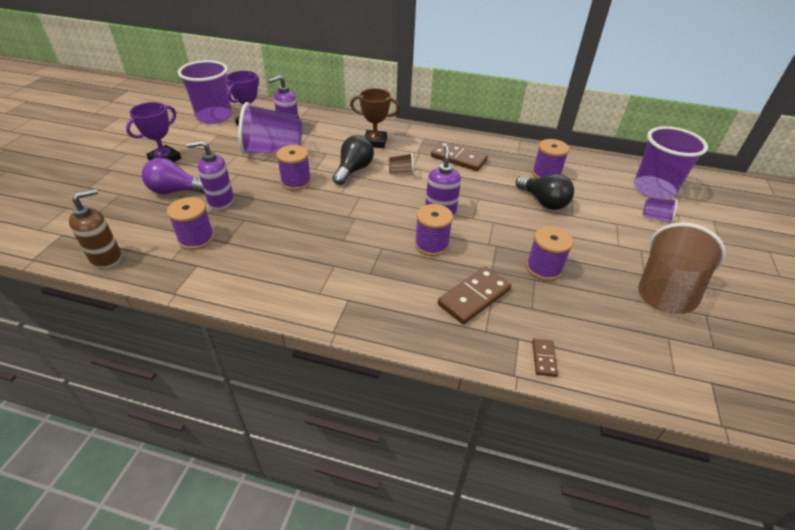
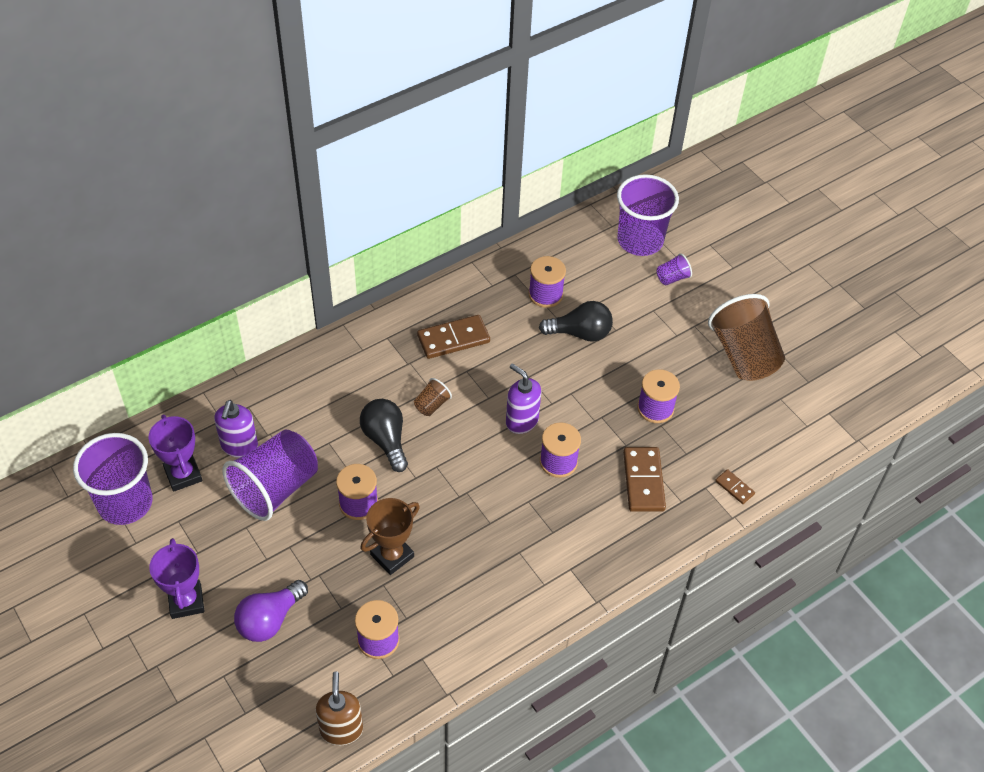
camera: 50 degrees left, 10 degrees up
(221, 201) = (330, 588): purple soap dispenser -> none
(375, 142) = (351, 385): brown trophy -> brown trophy (392, 555)

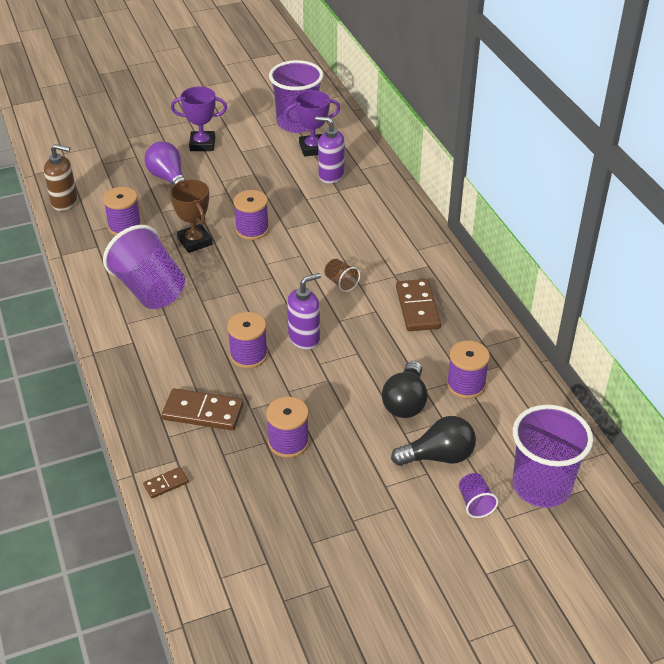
camera: 105 degrees right, 10 degrees down
(275, 488) = (283, 189): purple cup -> purple cup (149, 290)
(386, 440) = (311, 251): black light bulb -> black light bulb (438, 456)
(743, 355) = (340, 543): brown cup -> none

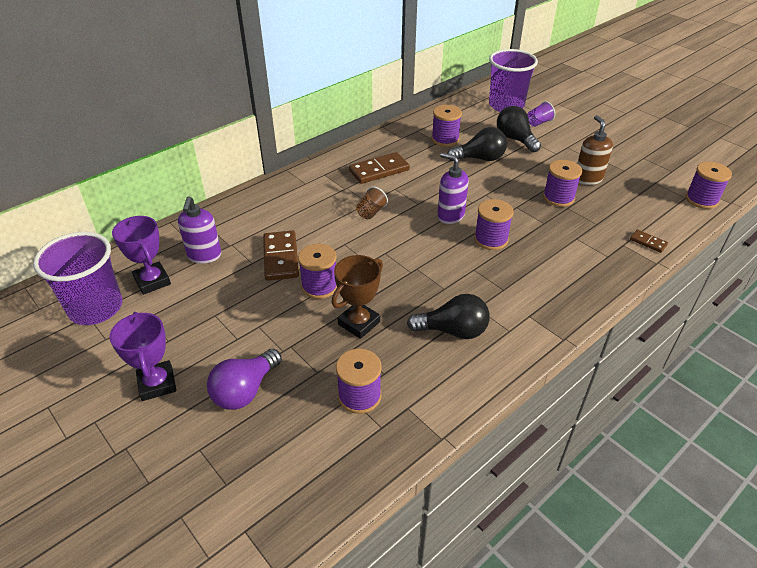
camera: 110 degrees left, 0 degrees up
(65, 202) = (335, 488): brown soap dispenser -> brown soap dispenser (588, 178)
(149, 290) = (453, 331): purple cup -> black light bulb
(203, 412) = (569, 245): brown domino -> brown domino (280, 258)
(206, 592) = (701, 199): none -> purple spool

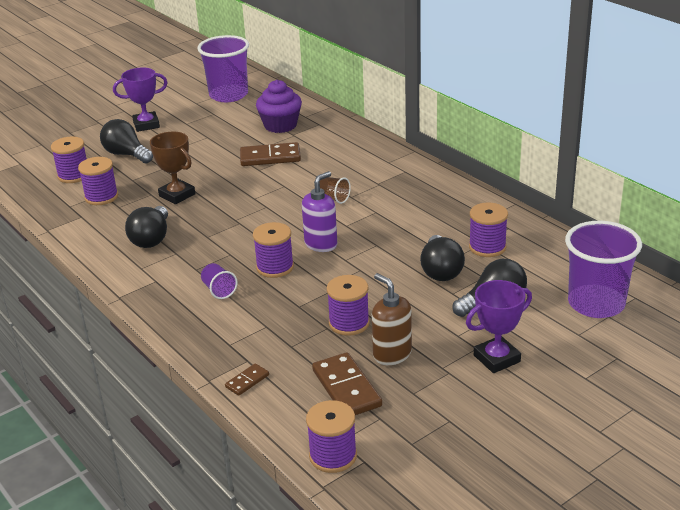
camera: 95 degrees right, 10 degrees down
(152, 281) = (253, 110): purple trophy -> purple trophy (496, 358)
(204, 256) = (280, 125): purple soap dispenser -> purple cupcake
(245, 390) = (126, 154): purple light bulb -> black light bulb
(319, 286) = (228, 176): purple spool -> purple spool (74, 175)
(379, 170) = (412, 202): brown domino -> brown domino (346, 388)
(538, 123) = (546, 329): purple cup -> purple cup (219, 290)
(588, 178) = (392, 354): brown soap dispenser -> brown soap dispenser turned 120 degrees counterclockwise

